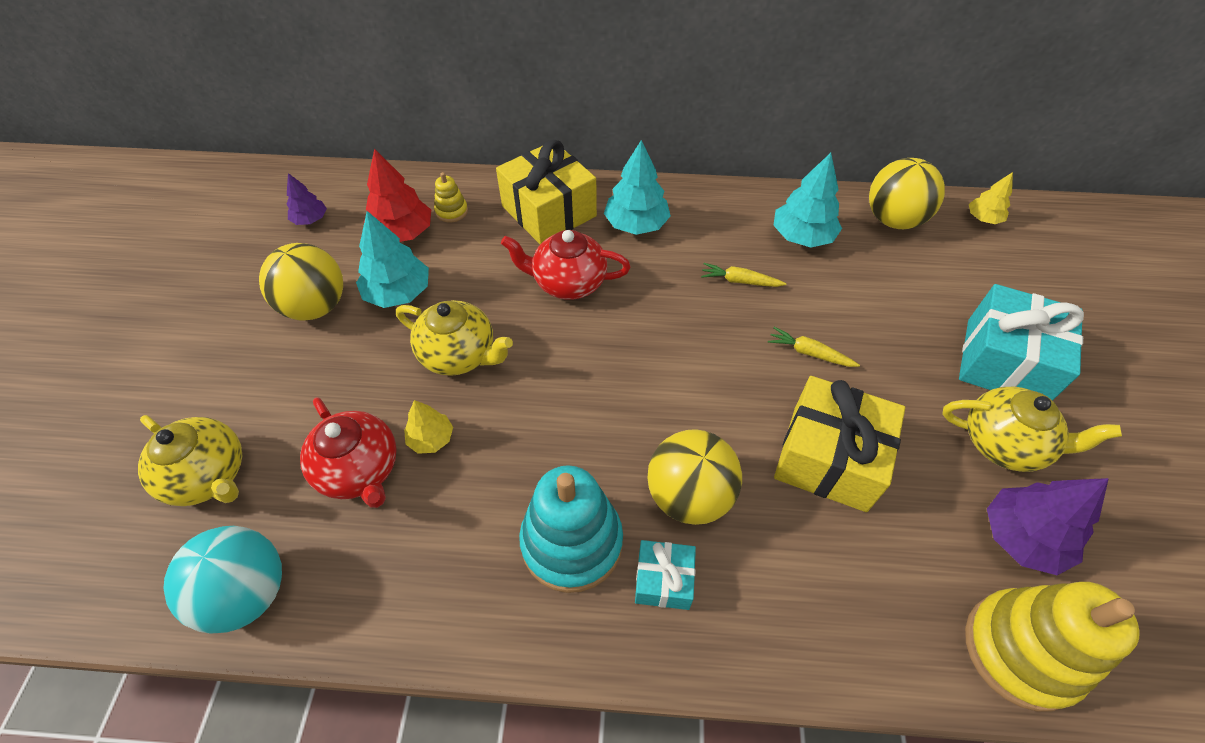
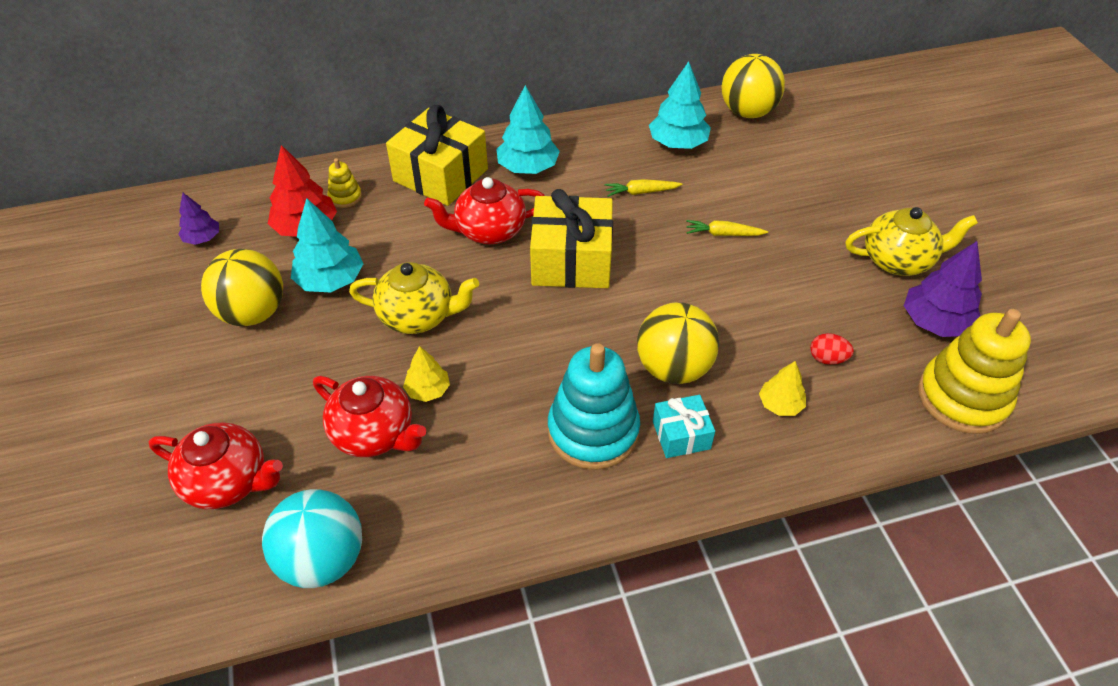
camera: 20 degrees left, 5 degrees down
(208, 476) = (228, 481): yellow teapot -> red teapot
(829, 458) = (772, 308): yellow gift -> yellow gift (571, 260)
(869, 542) = (827, 359): none -> red egg
(983, 218) = (818, 94): yellow tree -> yellow tree (780, 404)
(1004, 362) = (876, 201): turquoise gift -> none

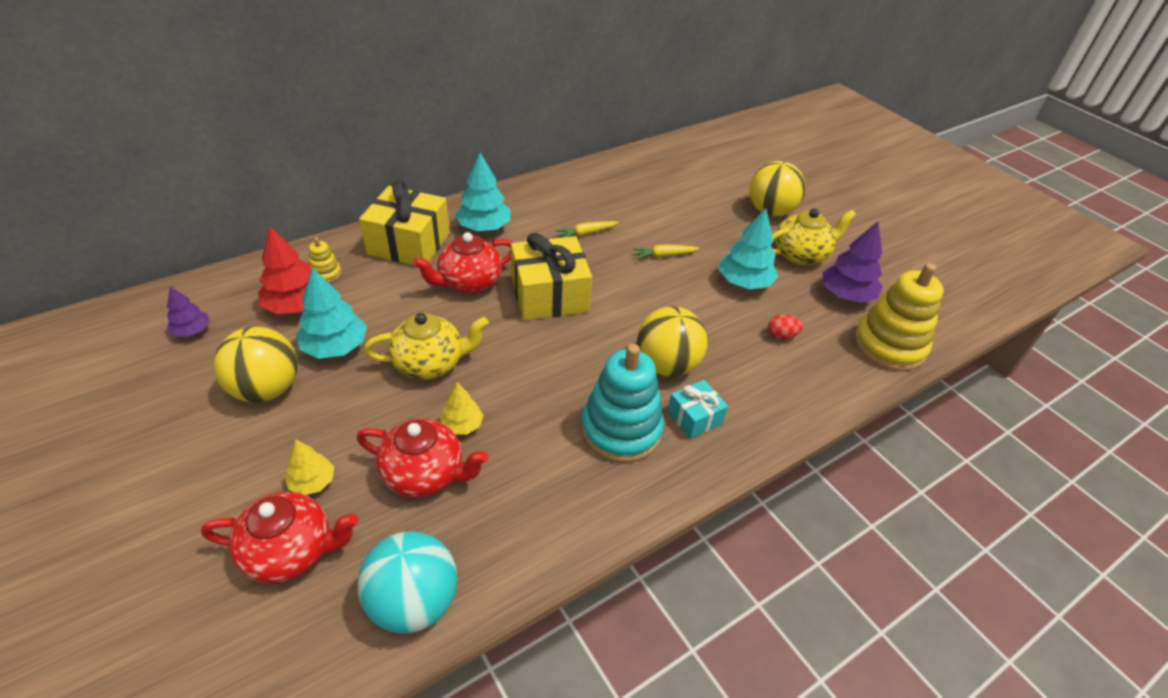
camera: 20 degrees left, 5 degrees down
(678, 143) = (601, 193): turquoise tree -> turquoise tree (744, 282)
(747, 112) = (646, 164): yellow ball -> yellow ball (770, 211)
(780, 404) = (761, 377): yellow tree -> yellow tree (312, 482)

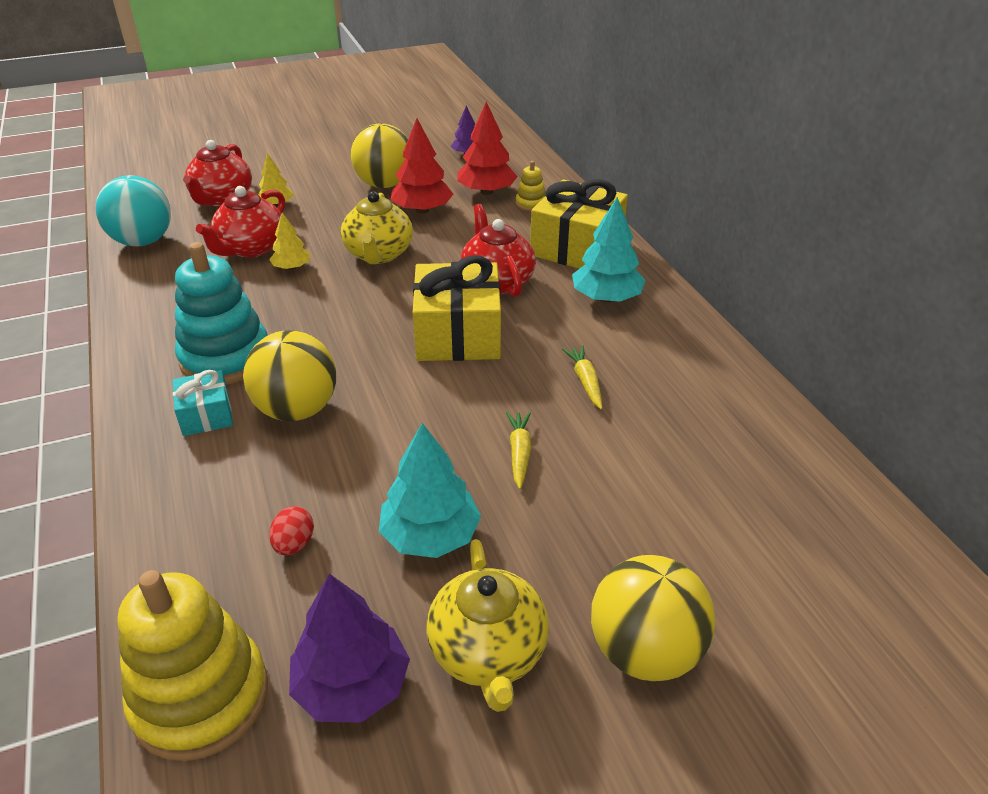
camera: 105 degrees right, 5 degrees down
(335, 347) = (422, 210): turquoise tree -> red tree

